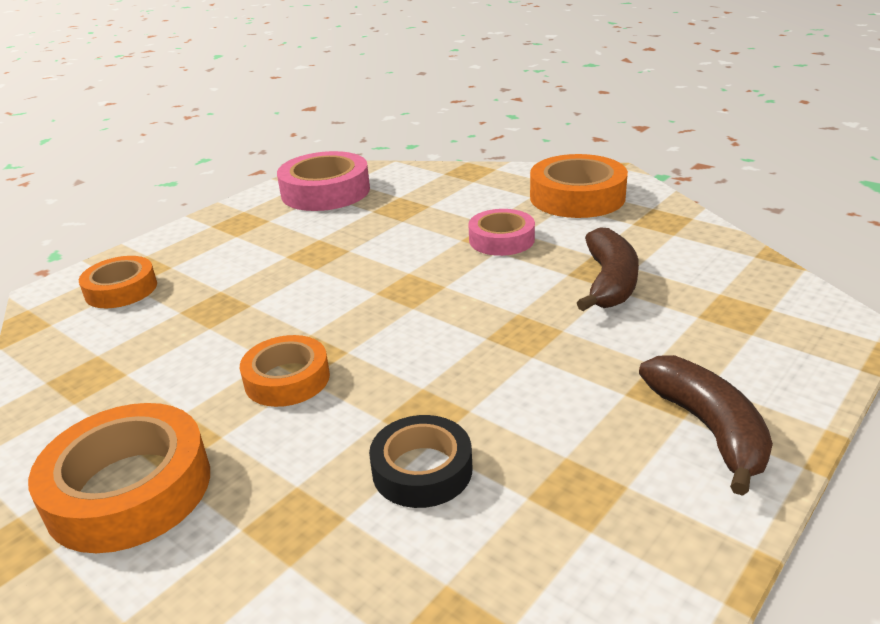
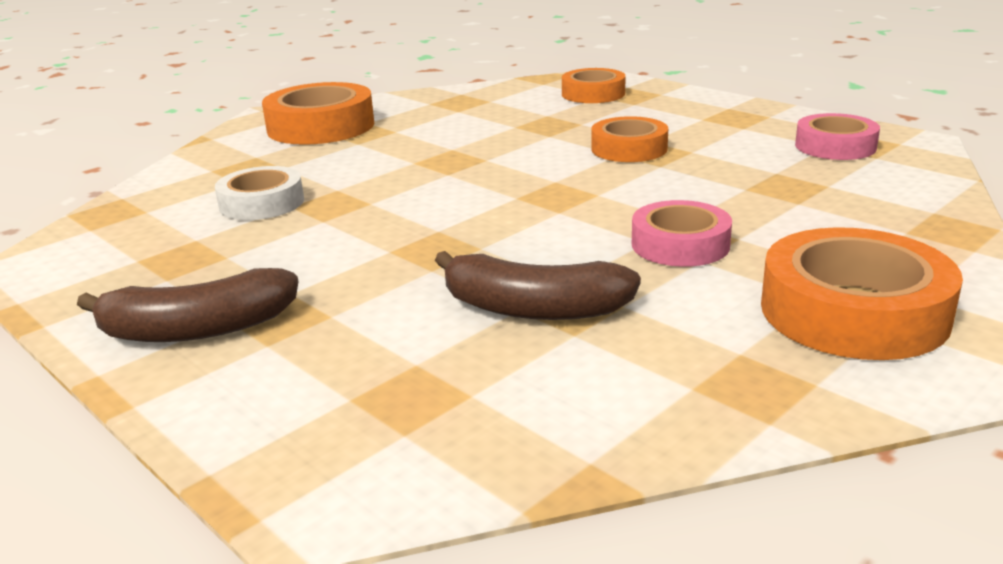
camera: 95 degrees right, 5 degrees down
(287, 379) = (417, 155): orange tape -> orange tape (629, 149)
(325, 191) = (835, 146): pink tape -> pink tape, size x0.63
(422, 470) = (262, 203): black tape -> white tape

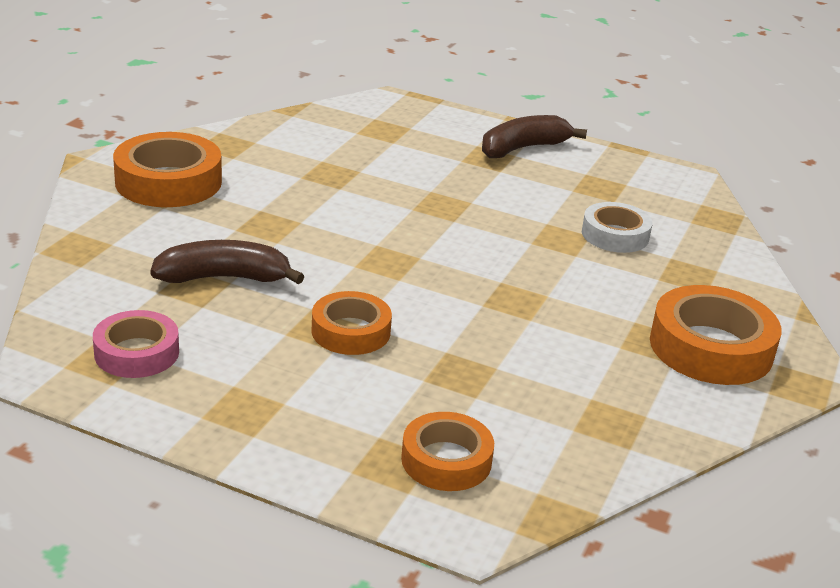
camera: 155 degrees right, 5 degrees up
(534, 308) = (351, 171): brown banana -> brown banana (224, 278)
(680, 244) = (276, 220): pink tape -> none

